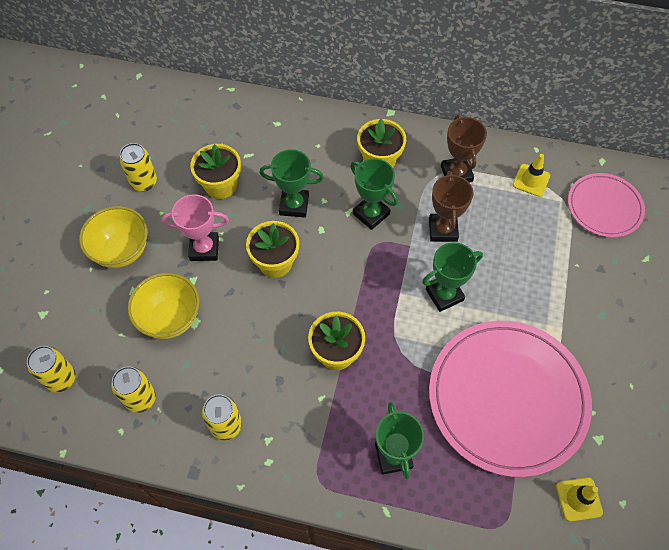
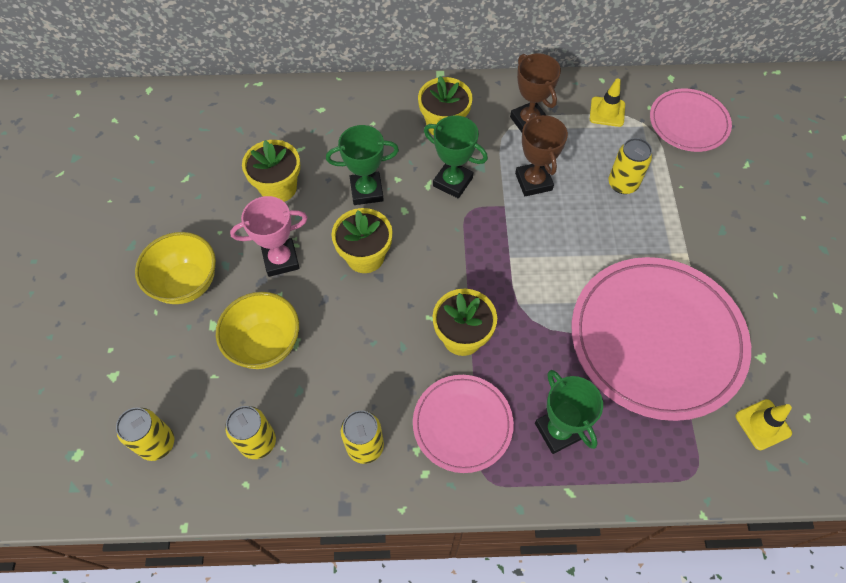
camera: 15 degrees left, 0 degrees up
(144, 182) = (189, 203): yellow can -> yellow can (623, 184)
(313, 428) = (462, 424): none -> pink plate
(444, 295) = (557, 248): green trophy -> none

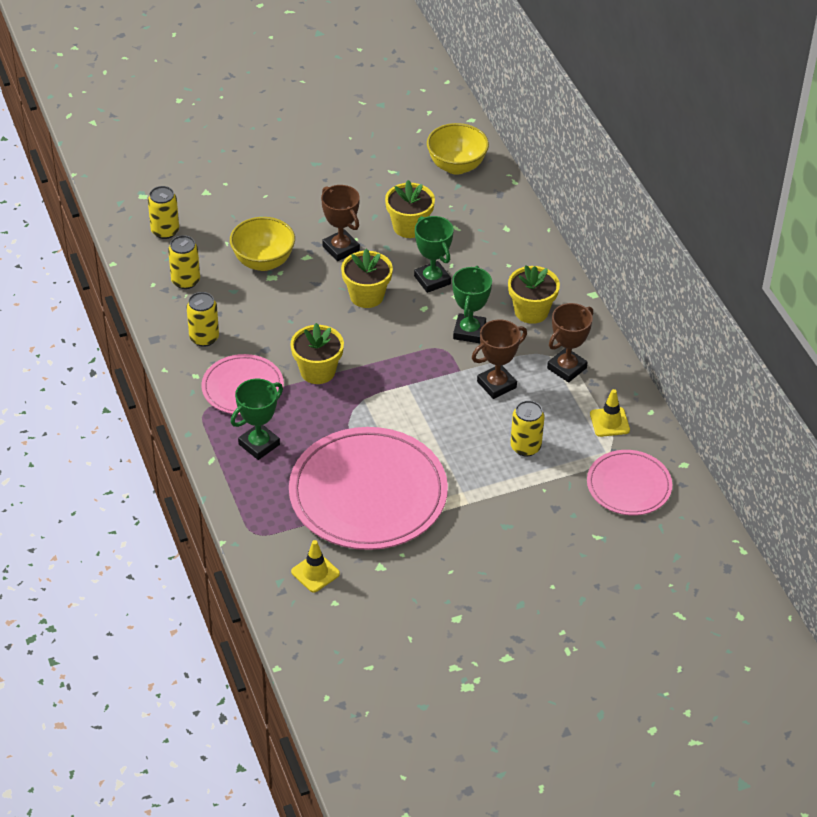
camera: 70 degrees right, 15 degrees down
(186, 283) = (296, 204): yellow bowl -> yellow bowl (456, 166)
(281, 260) = (341, 248): pink trophy -> brown trophy

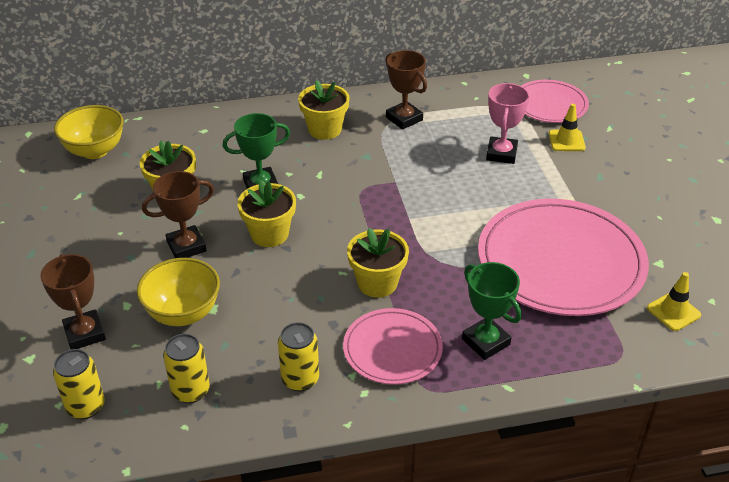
camera: 80 degrees left, 5 degrees down
(469, 331) = (342, 170): green trophy -> none
(496, 385) = (418, 161): brown trophy -> brown trophy (85, 333)
(525, 447) = (501, 154): yellow can -> pink trophy
(609, 422) = (474, 104): yellow traffic cone -> yellow traffic cone (566, 141)

